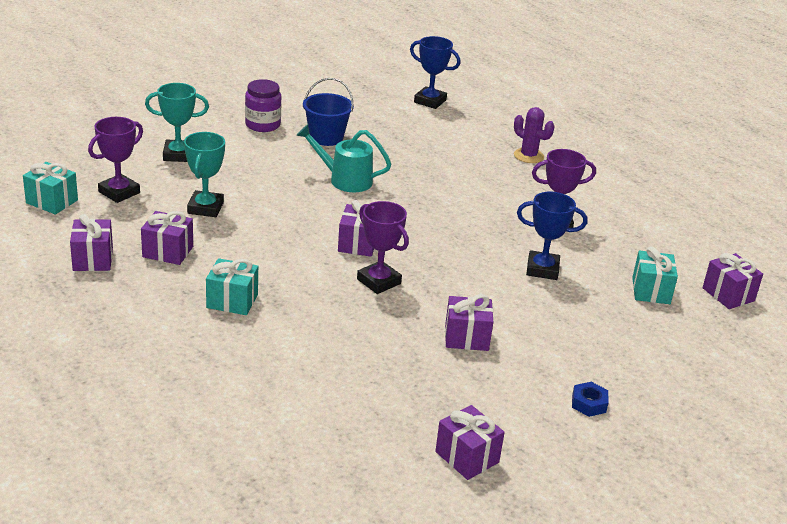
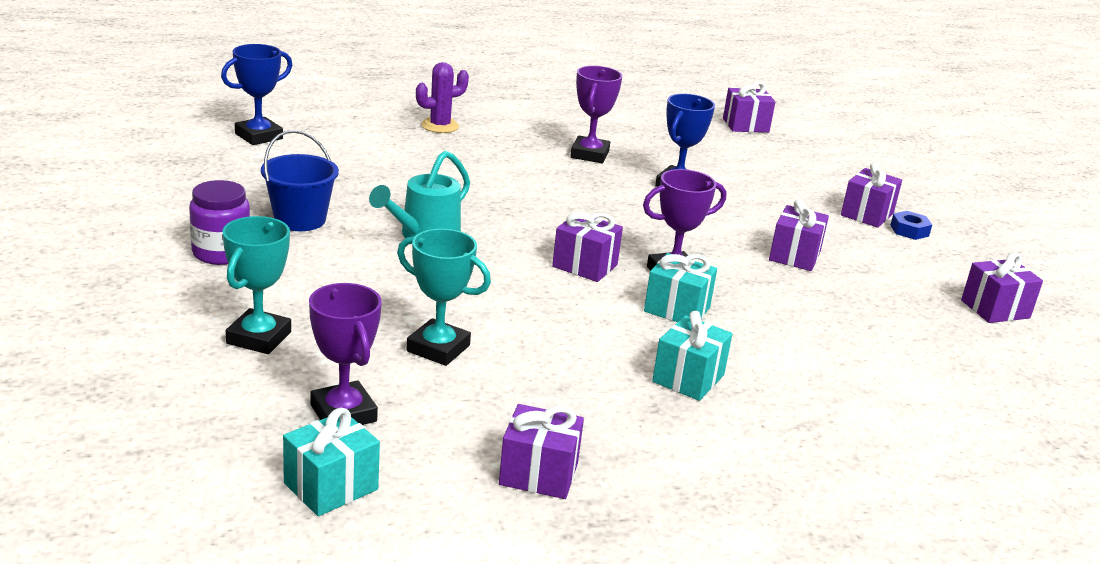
camera: 70 degrees left, 5 degrees down
(168, 252) = (545, 403): purple gift -> purple gift (867, 214)
(651, 291) = (731, 152): turquoise gift -> turquoise gift (677, 309)

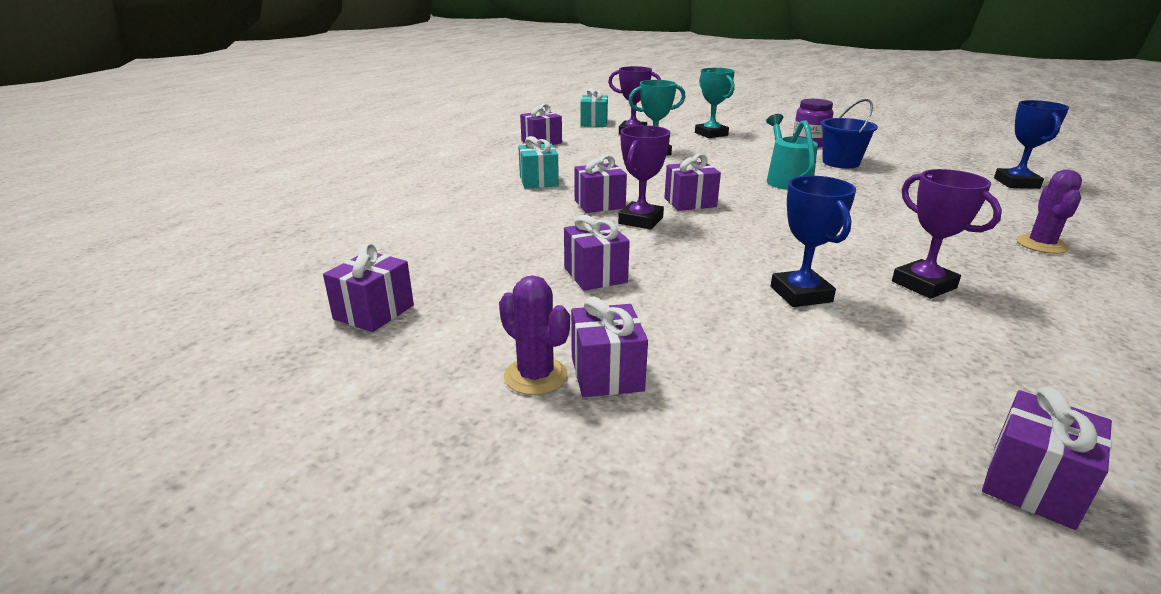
camera: 140 degrees right, 0 degrees up
(677, 309) = (599, 204): turquoise gift -> purple gift
(909, 230) = (535, 376): blue nut -> purple cactus

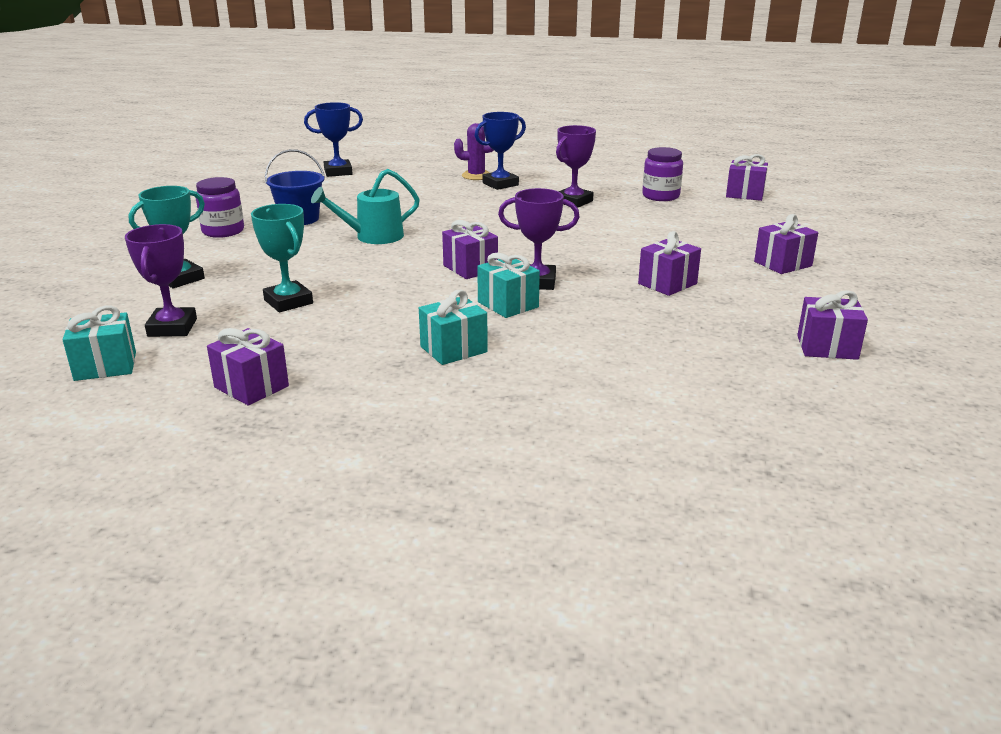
camera: 110 degrees left, 0 degrees up
(535, 376) = (812, 280): purple cactus -> none
(599, 204) = (508, 305): purple gift -> turquoise gift
(800, 294) = (623, 227): blue trophy -> blue trophy (500, 184)
(978, 365) = (660, 196): none -> purple jar

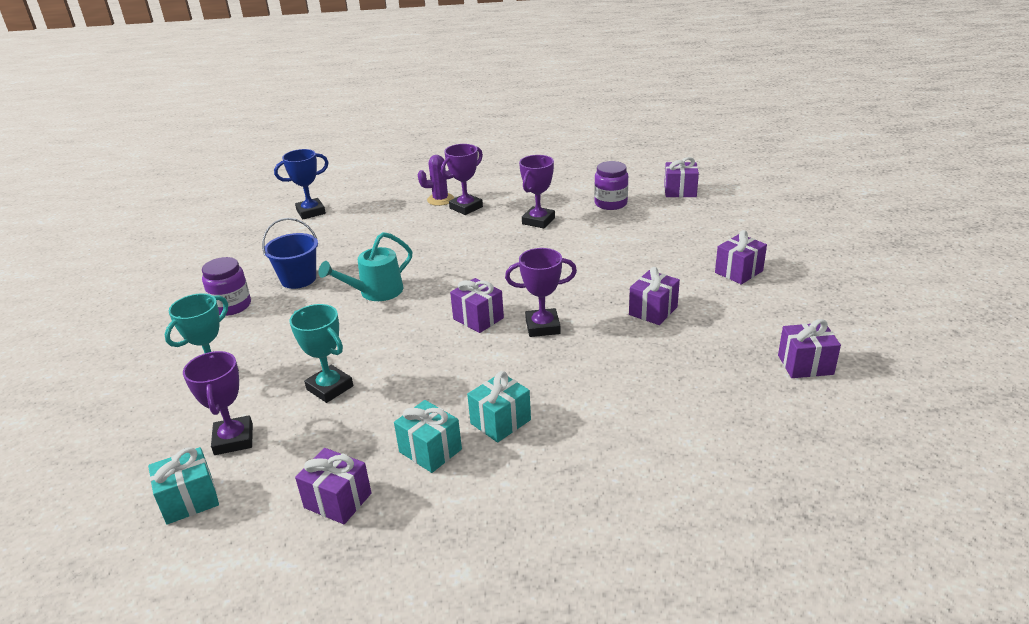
camera: 10 degrees left, 5 degrees up
(500, 184) = (466, 207): blue trophy -> purple trophy
(508, 305) = (527, 358): turquoise gift -> turquoise gift (430, 450)

